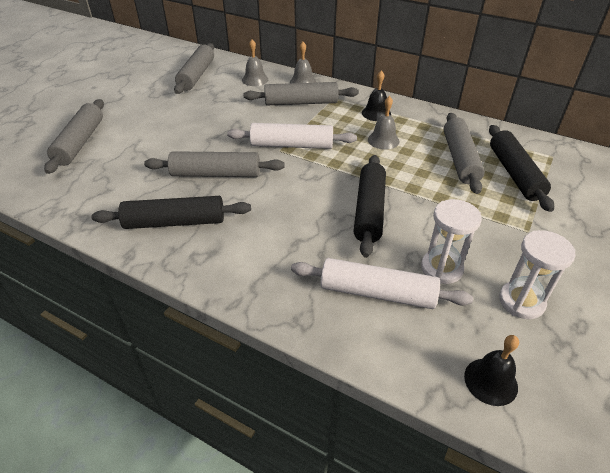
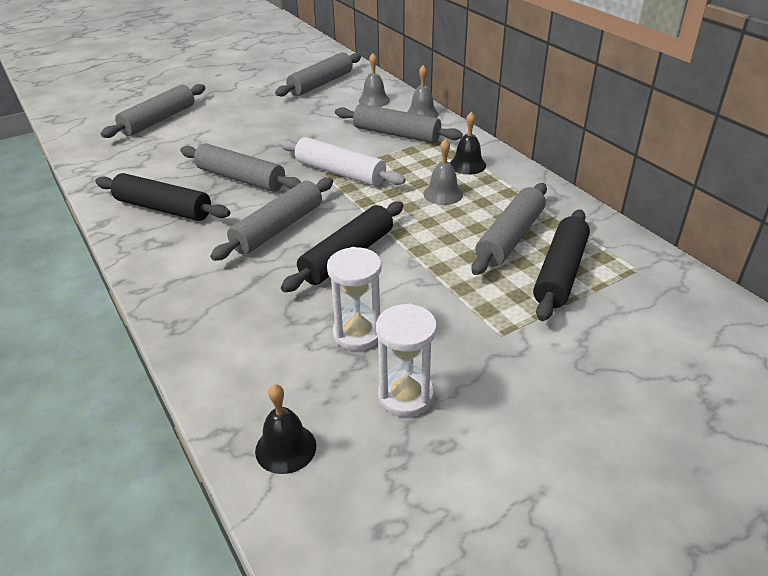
camera: 30 degrees right, 5 degrees down
(293, 206) = (278, 228): none -> grey rolling pin
(377, 293) = (269, 330): white rolling pin -> none

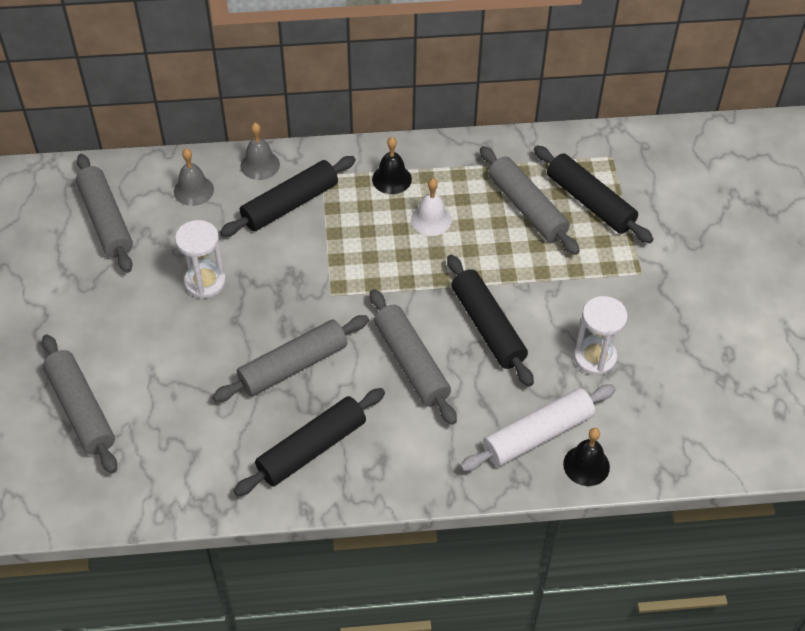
camera: 65 degrees left, 15 degrees up
(285, 448) = (692, 442): black bell -> black bell (586, 465)
(340, 172) = (338, 280): white rolling pin -> white rolling pin (537, 435)
(396, 134) = (290, 204): grey rolling pin -> black rolling pin
(406, 396) = (675, 355): white hourglass -> white hourglass (205, 282)
(443, 194) = (431, 220): grey bell -> white bell

